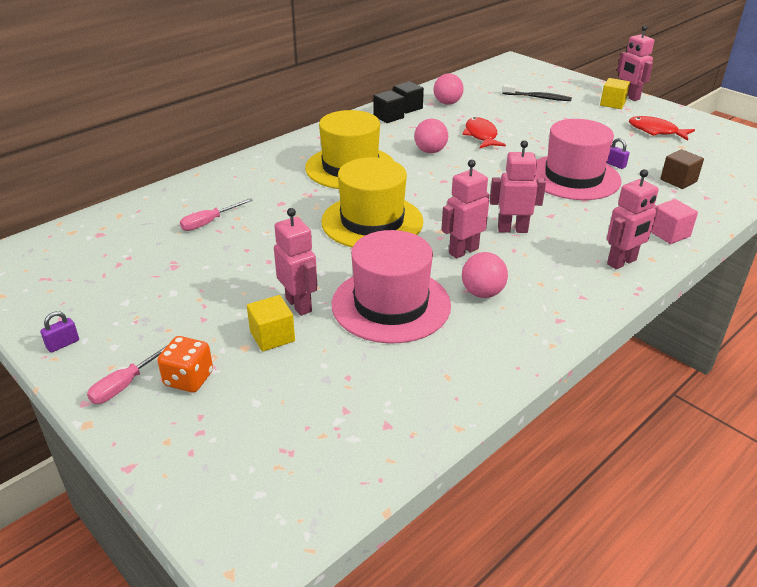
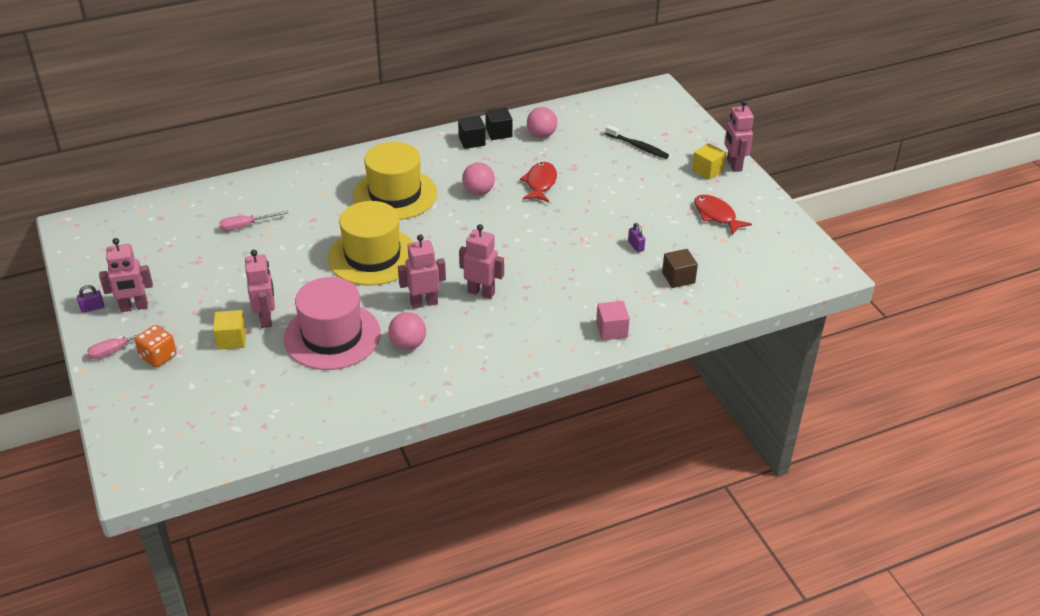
camera: 20 degrees right, 5 degrees up
(573, 177) = (583, 251): pink hat -> none
(622, 262) = (544, 346): pink robot -> pink robot (134, 307)

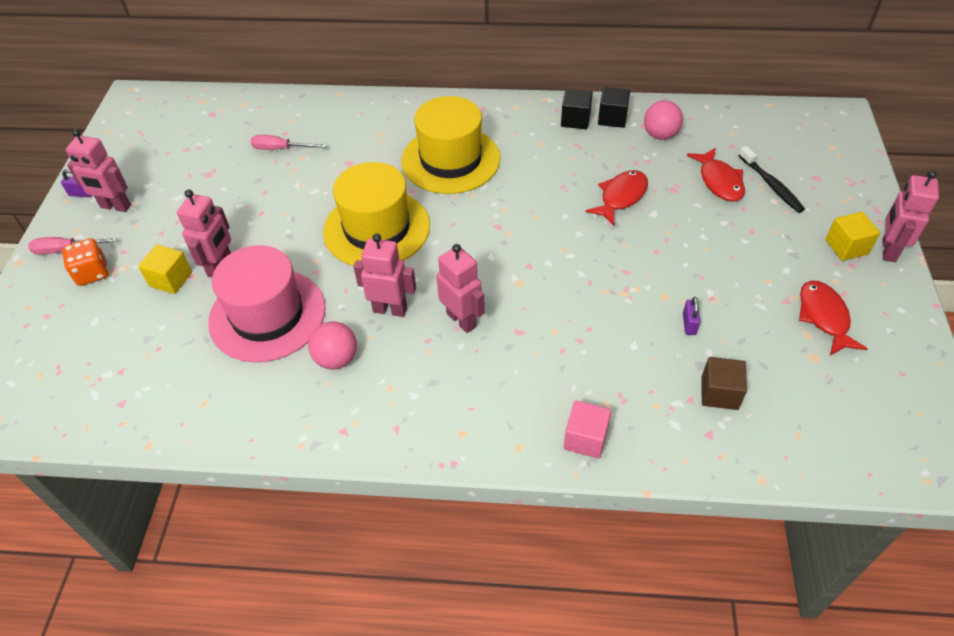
camera: 30 degrees right, 10 degrees up
(478, 191) = (543, 185): pink ball -> none
(602, 154) = (719, 181): none -> red fish

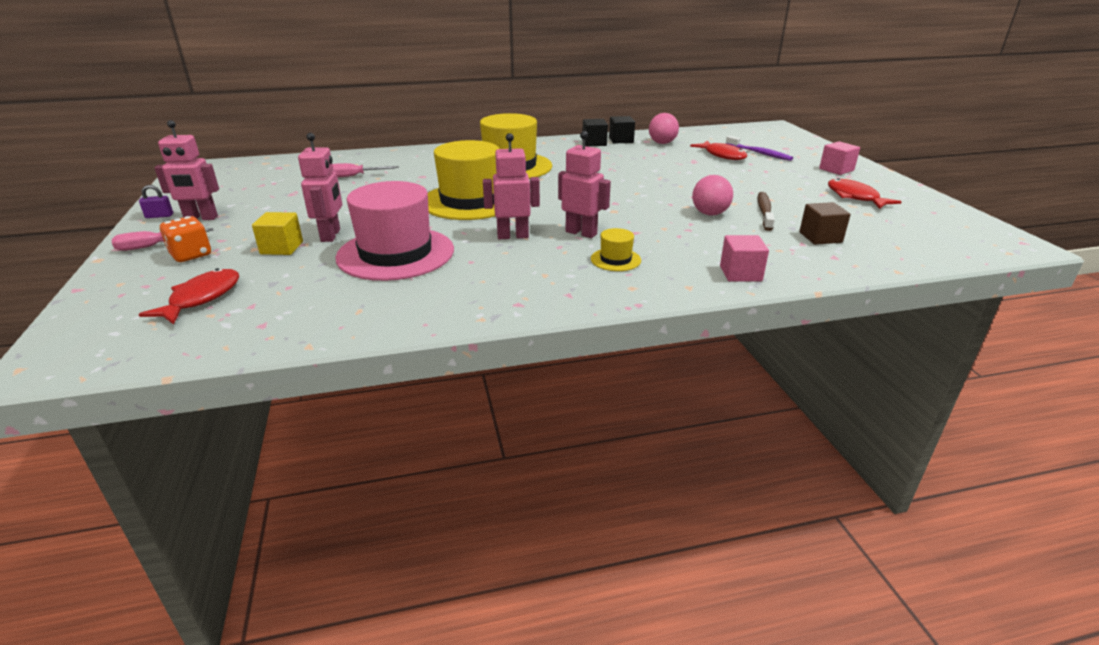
camera: 20 degrees left, 20 degrees down
(336, 359) = (481, 267): pink ball -> pink ball (709, 213)
(471, 379) = (615, 259): none -> yellow hat
(621, 197) = (658, 168): red fish -> red fish (201, 298)
(689, 324) = (764, 212): purple padlock -> brown toothbrush
(771, 185) = (759, 153): black toothbrush -> purple toothbrush
(846, 247) = (836, 170): yellow cube -> pink cube
(888, 250) = (864, 168): pink robot -> none

